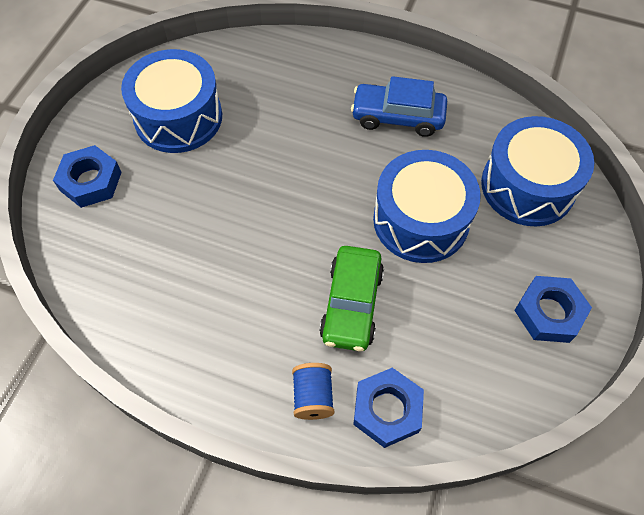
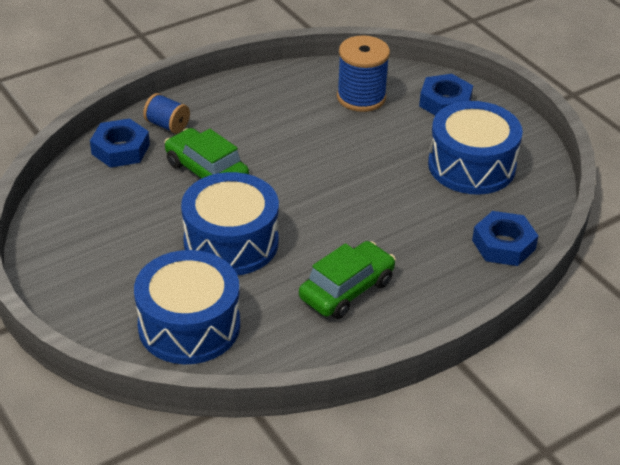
camera: 125 degrees right, 20 degrees down
(130, 252) = (361, 97): none -> blue spool
(397, 117) = (346, 290): blue car -> green car
(549, 313) = (81, 261): blue nut -> blue nut (503, 245)

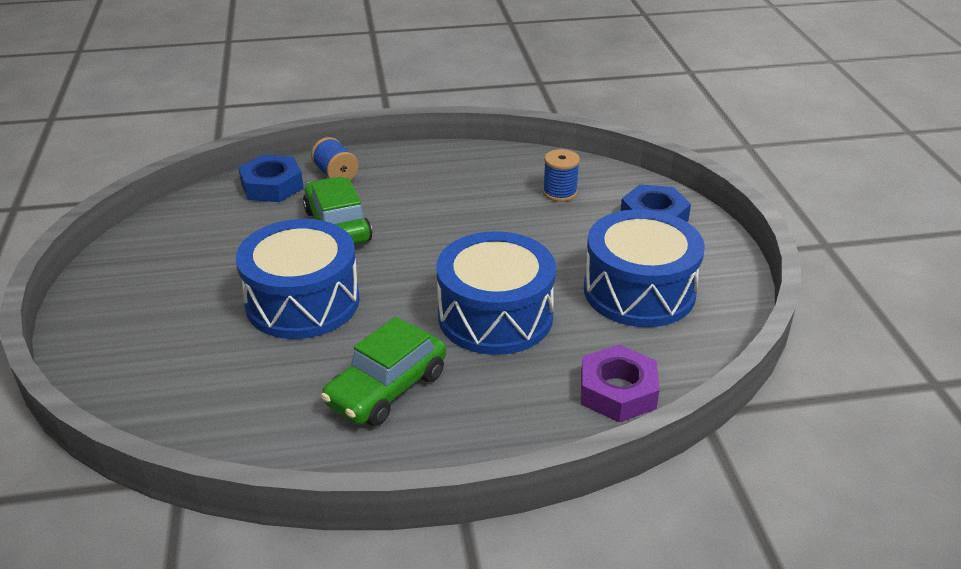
camera: 25 degrees right, 5 degrees down
(189, 325) = (184, 376): blue drum -> blue drum (495, 316)
(346, 290) = (387, 389): green car -> green car turned 150 degrees clockwise
(361, 97) = (560, 192): blue spool -> blue spool, size x0.59
(503, 245) = (618, 391): blue nut -> purple nut

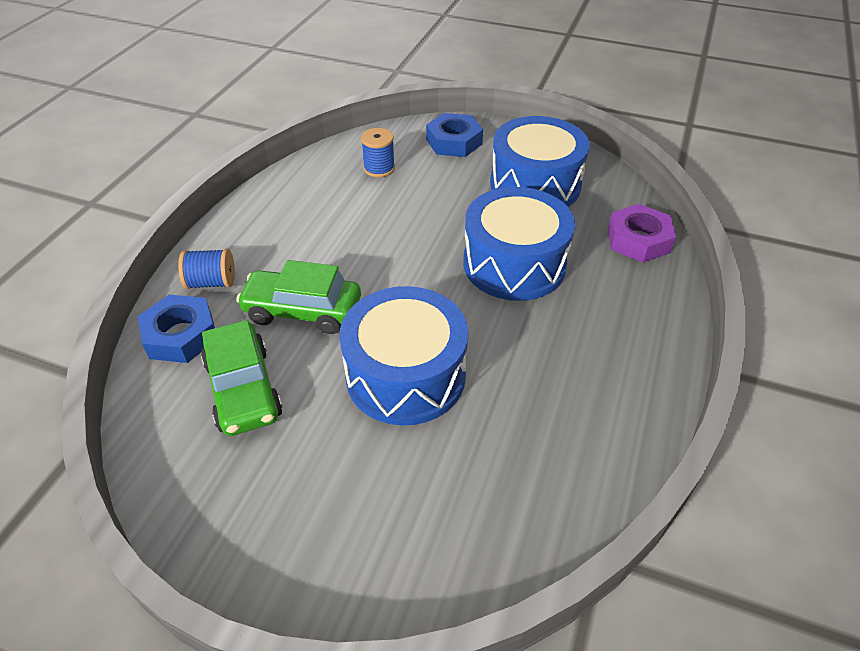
camera: 60 degrees left, 10 degrees up
(387, 389) = (567, 359): green car -> green car (243, 389)

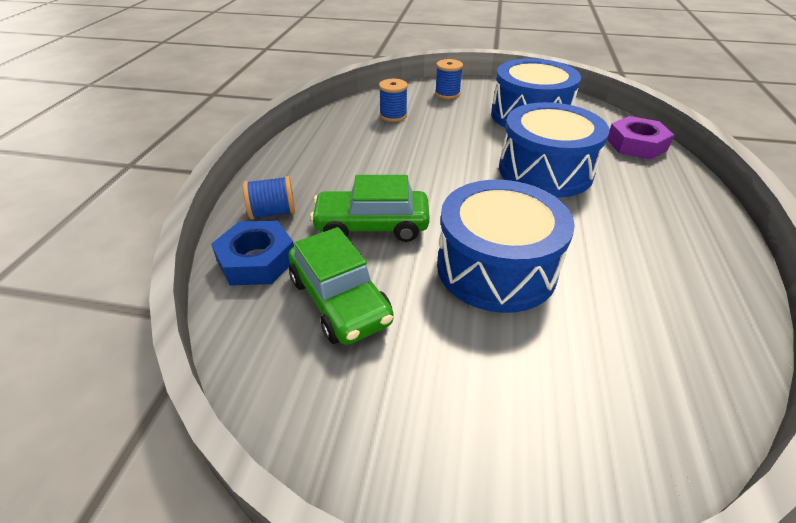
camera: 10 degrees left, 5 degrees down
(454, 142) = (447, 94): blue nut -> blue spool

